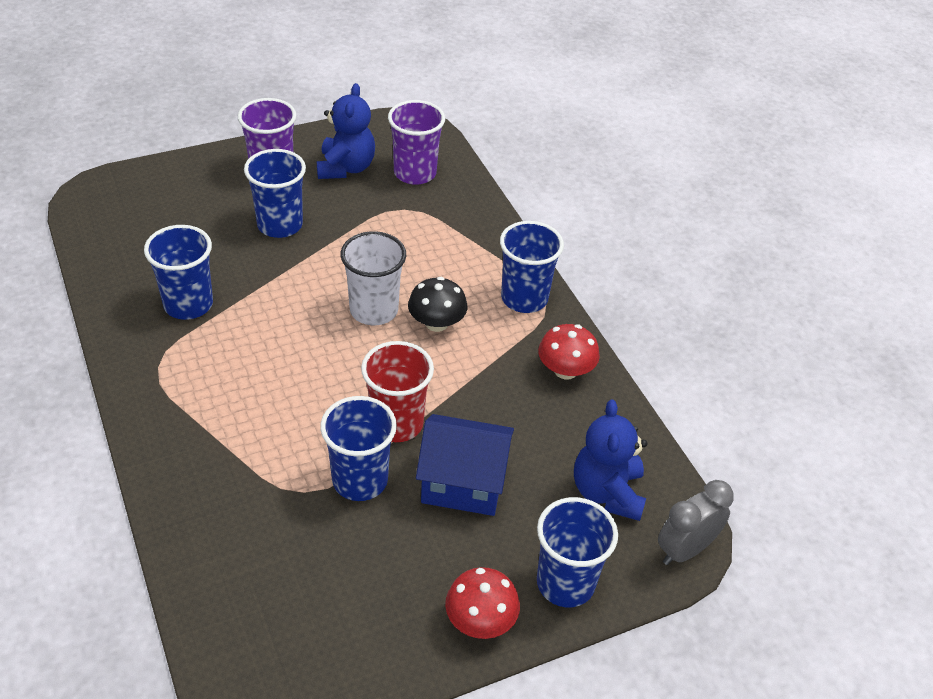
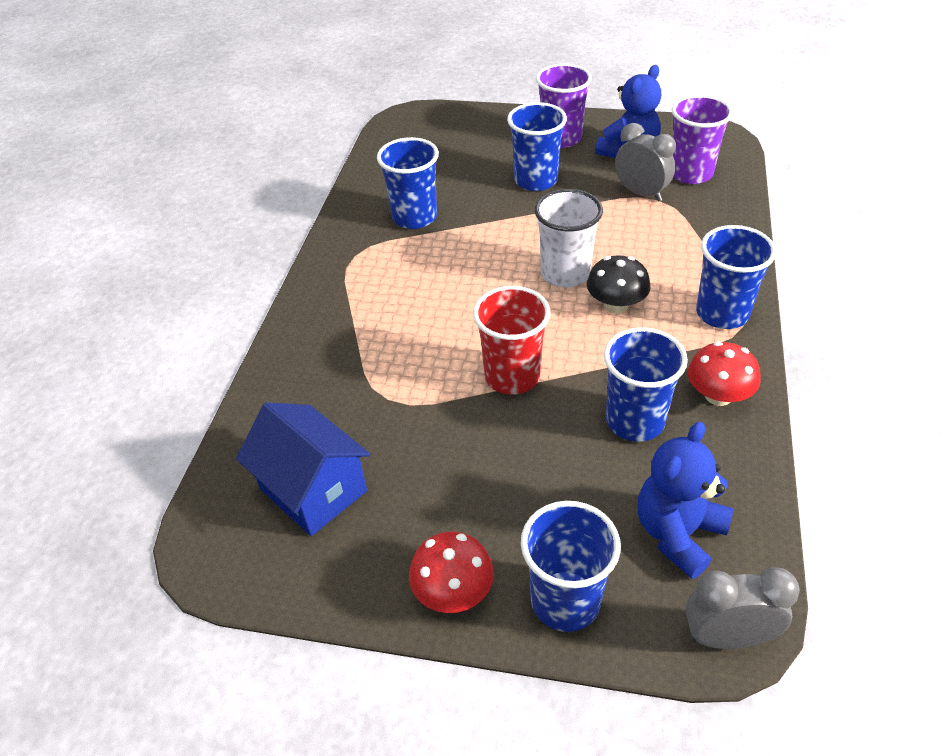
camera: 40 degrees right, 0 degrees up
(360, 480) = (442, 410): blue cup -> blue cup (635, 421)
(385, 207) = (641, 193): none -> grey clock
(463, 483) = (533, 456): blue house -> blue house (313, 490)

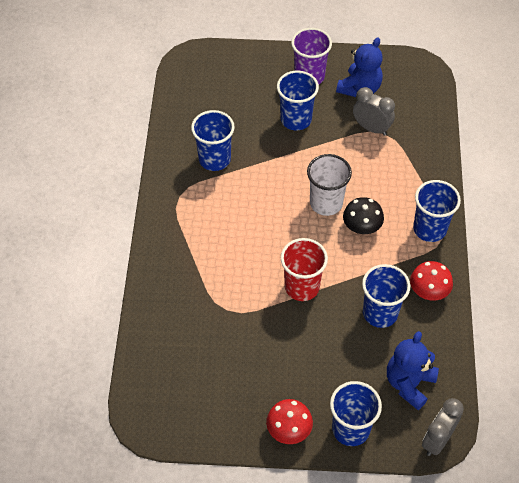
camera: 10 degrees left, 10 degrees up
(313, 490) = (195, 376): blue house -> none
(691, 173) = (405, 107): purple cup -> none
(727, 637) = (437, 440): grey clock -> grey clock turned 45 degrees counterclockwise

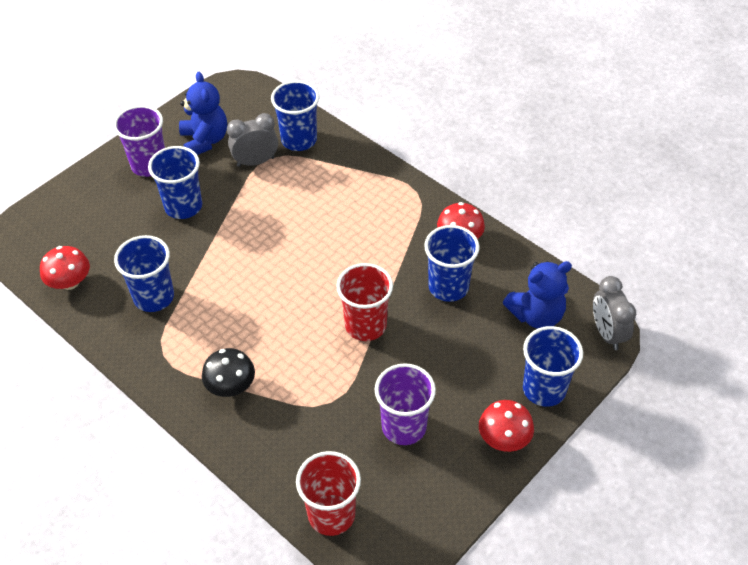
camera: 50 degrees left, 5 degrees down
(149, 368) = (331, 514): none -> red cup
(185, 110) = (70, 282): none -> red mushroom
(245, 364) = (404, 427): none -> purple cup
(326, 203) = (297, 247): white cup -> none
(361, 226) = (348, 239): black mushroom -> black mushroom (231, 386)
(409, 383) = (536, 315): blue teddy bear -> blue teddy bear turned 90 degrees counterclockwise
(429, 229) = (400, 195): blue cup -> blue cup (299, 140)

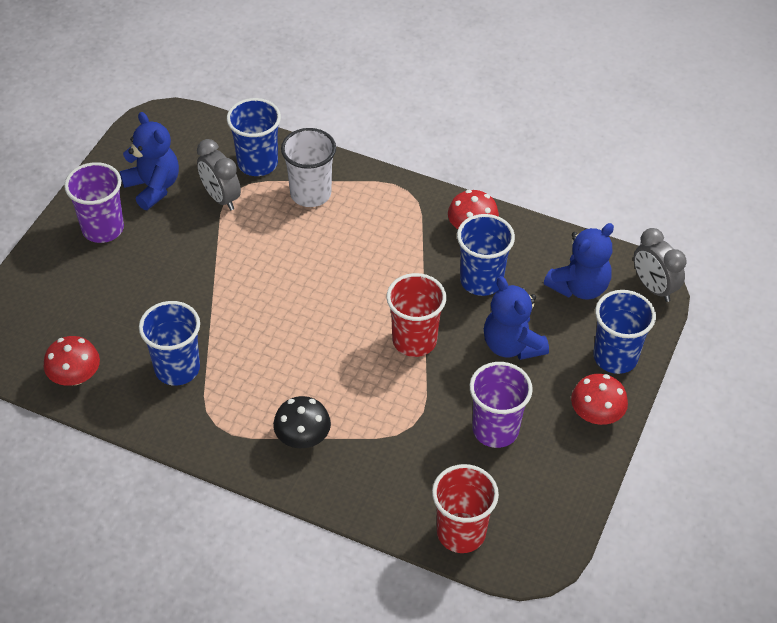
camera: 20 degrees left, 0 degrees up
(183, 206) = (163, 264): blue cup -> none
(255, 162) = (221, 198): grey clock -> grey clock turned 90 degrees counterclockwise
(332, 175) = (310, 193): none -> white cup
(451, 353) = (512, 345): none -> blue teddy bear

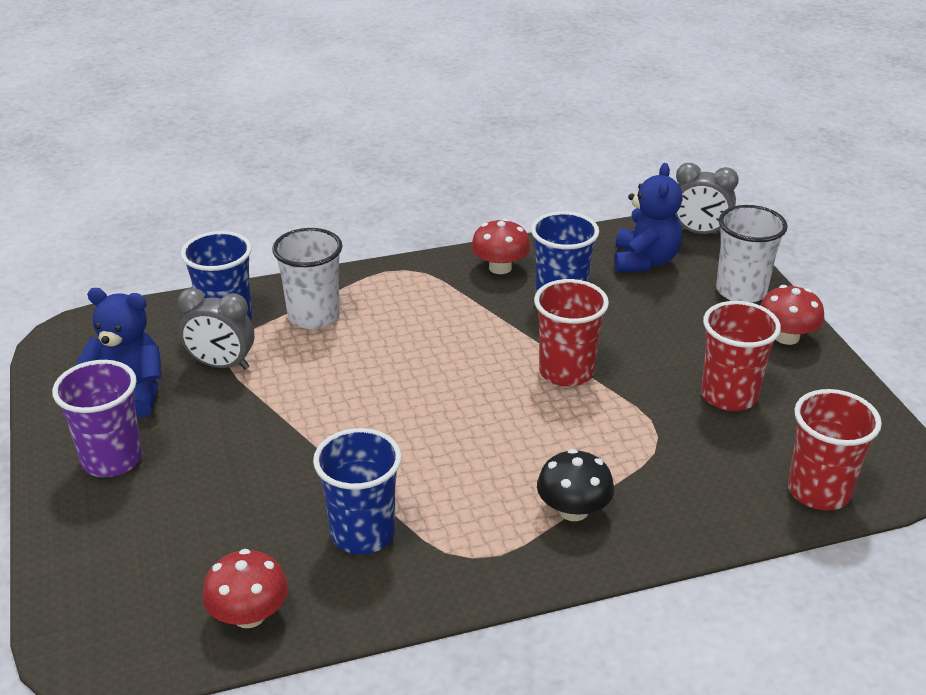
camera: 40 degrees left, 15 degrees down
(495, 429) = (729, 395): purple cup -> red cup
(512, 345) = (652, 328): blue teddy bear -> none
(615, 357) = (741, 291): blue cup -> white cup

